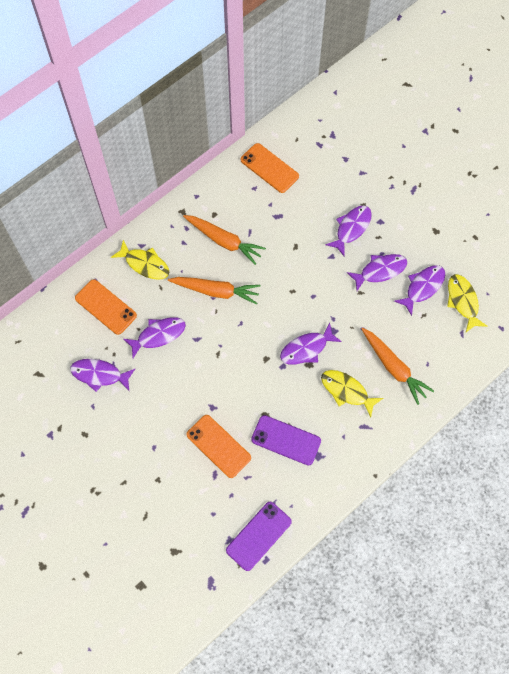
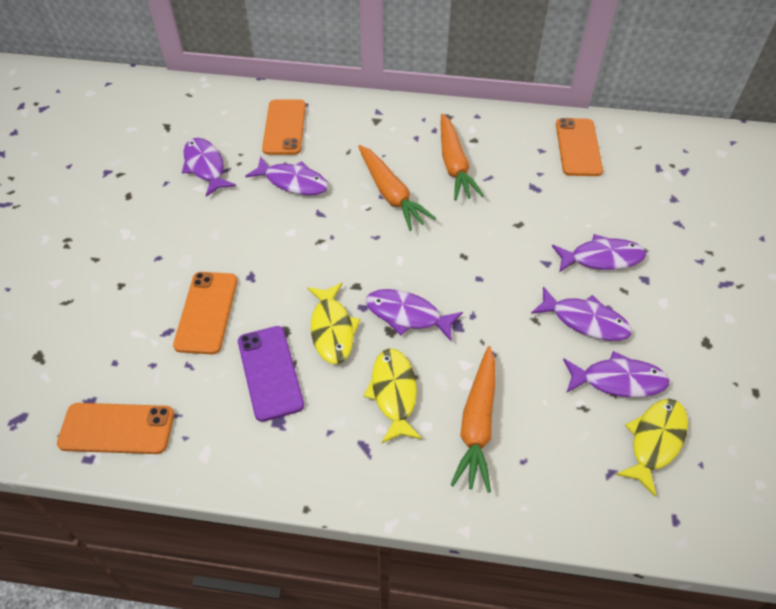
camera: 50 degrees right, 15 degrees down
(145, 264) = (360, 126): yellow fish -> yellow fish (332, 329)
(258, 536) = (117, 429): purple phone -> orange phone

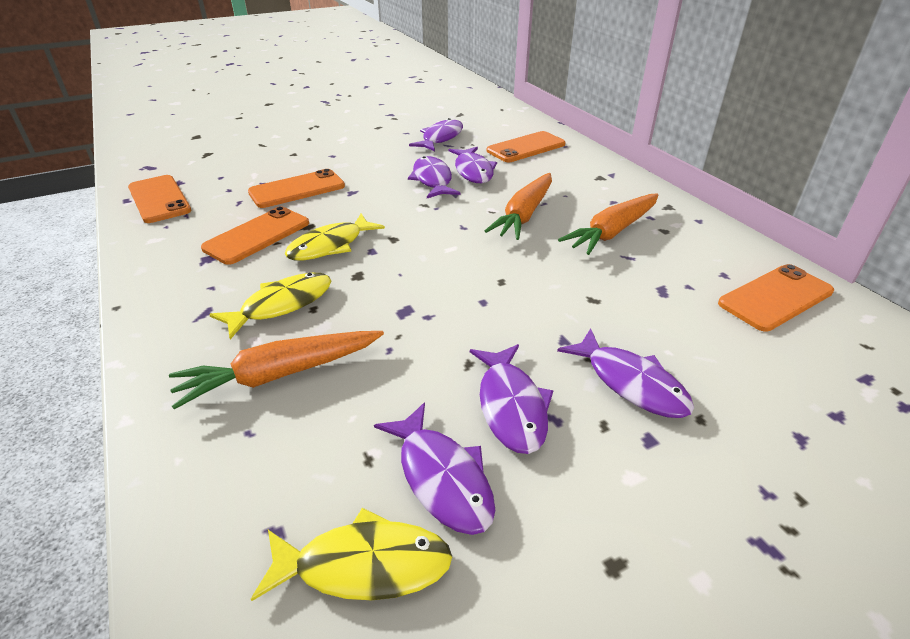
camera: 55 degrees right, 15 degrees down
(270, 372) = (257, 236): purple phone -> orange phone
(407, 315) = (386, 277): purple fish -> purple fish (432, 180)

